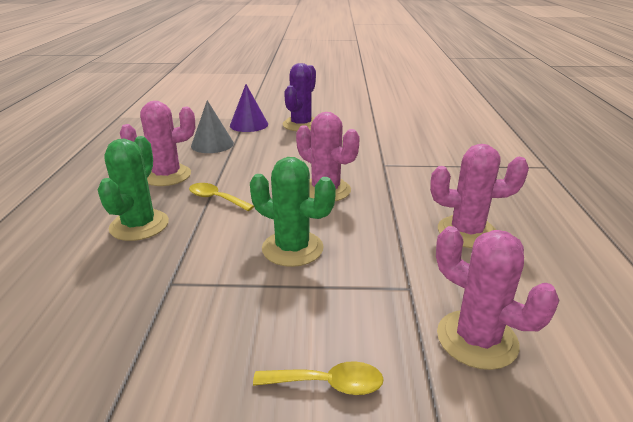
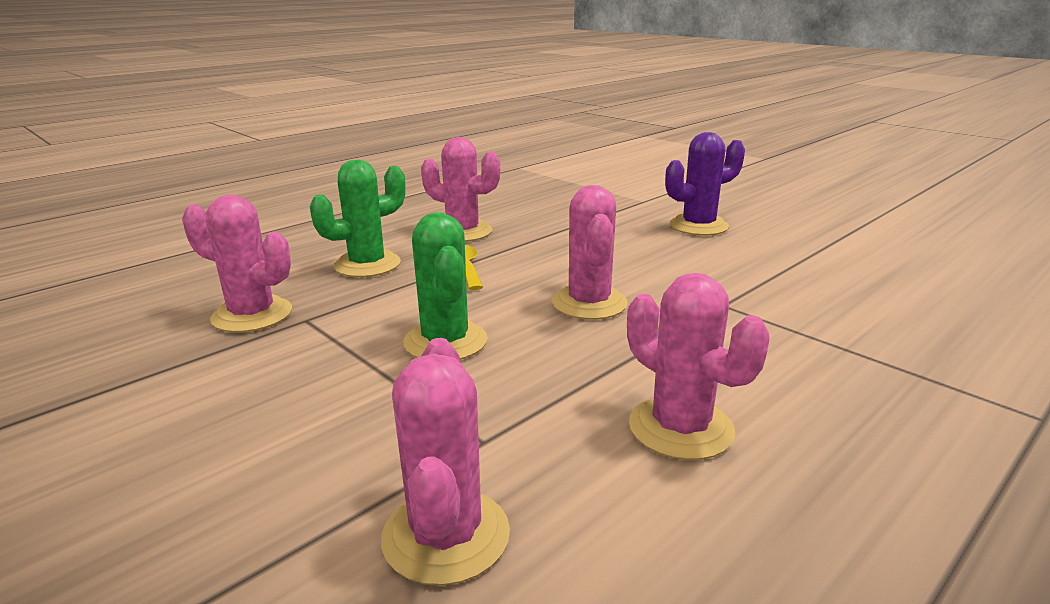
camera: 45 degrees right, 5 degrees down
(118, 302) = (252, 315): none -> pink cactus
(212, 144) = (557, 217): grey cone -> none
(249, 124) = (633, 208): purple cone -> none
(328, 384) = (252, 466): yellow spoon -> none

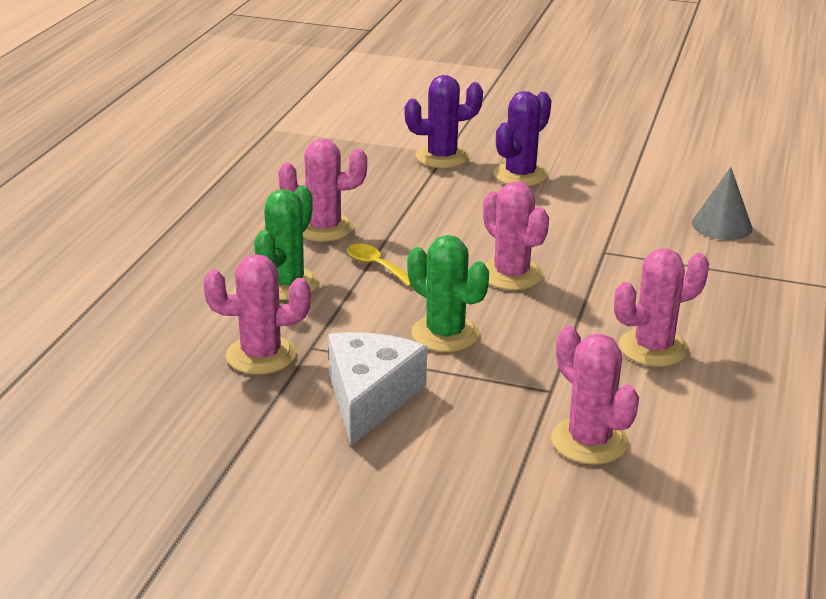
camera: 30 degrees left, 5 degrees up
(277, 384) = (369, 398): none -> white cheese
(636, 203) = (442, 157): none -> purple cactus
(681, 428) = (653, 348): pink cactus -> pink cactus turned 45 degrees counterclockwise
(906, 309) = (721, 225): none -> grey cone

